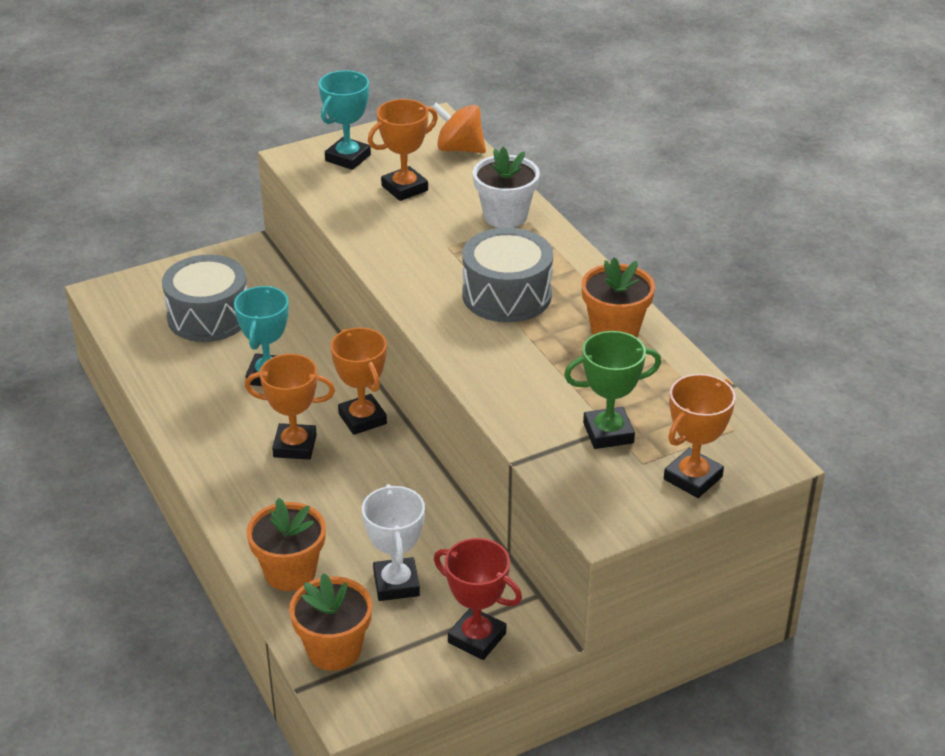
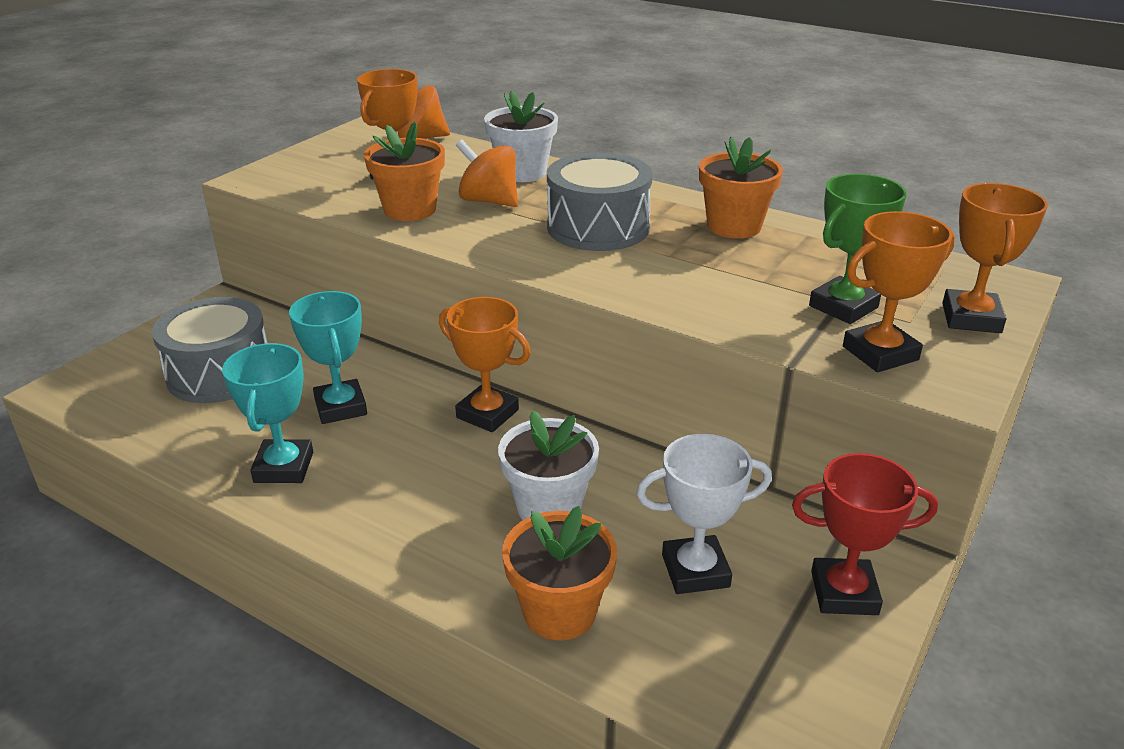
camera: 30 degrees left, 5 degrees down
(295, 446) = (435, 467): orange trophy -> orange trophy (880, 353)
(334, 650) = (705, 686): orange flower pot -> orange flower pot (410, 210)
(343, 504) = (549, 507): none -> white flower pot
(348, 158) = (311, 167): turquoise trophy -> turquoise trophy (284, 467)
(396, 584) = (695, 571): white trophy -> white trophy turned 60 degrees counterclockwise
(450, 240) = (489, 201): none -> orange spinning top

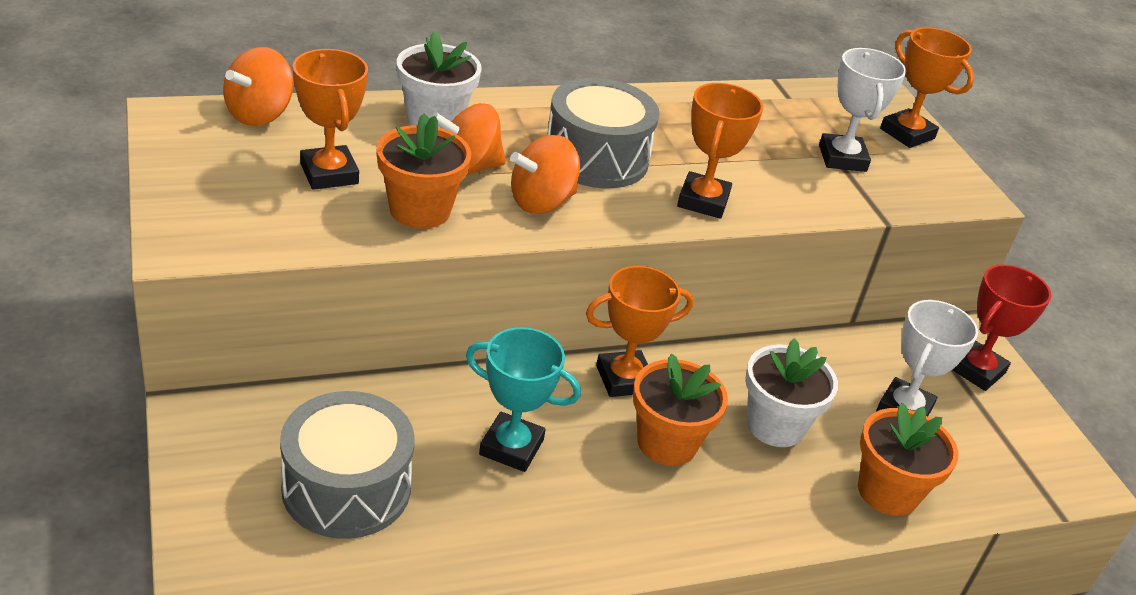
camera: 55 degrees left, 5 degrees up
(284, 467) = (564, 529): turquoise trophy -> none
(499, 235) = (541, 202): none -> orange spinning top
(734, 226) = (678, 112): orange flower pot -> orange flower pot (667, 443)
(843, 307) = (842, 158): green trophy -> white trophy
(880, 353) = (910, 187): orange trophy -> orange trophy (703, 201)

